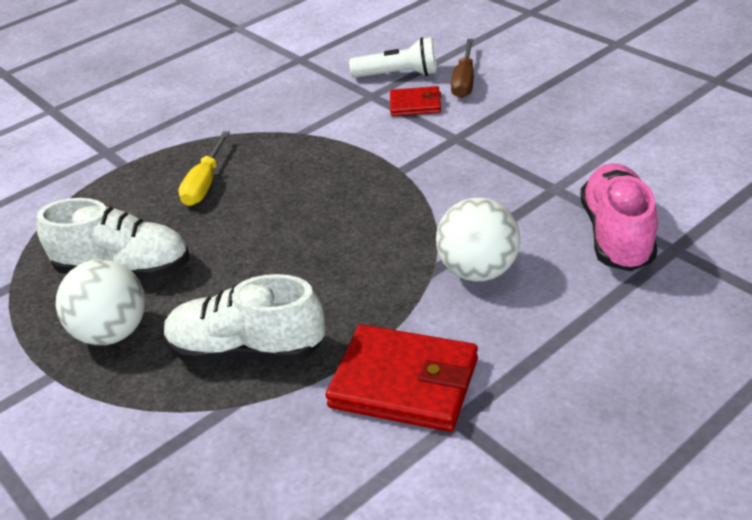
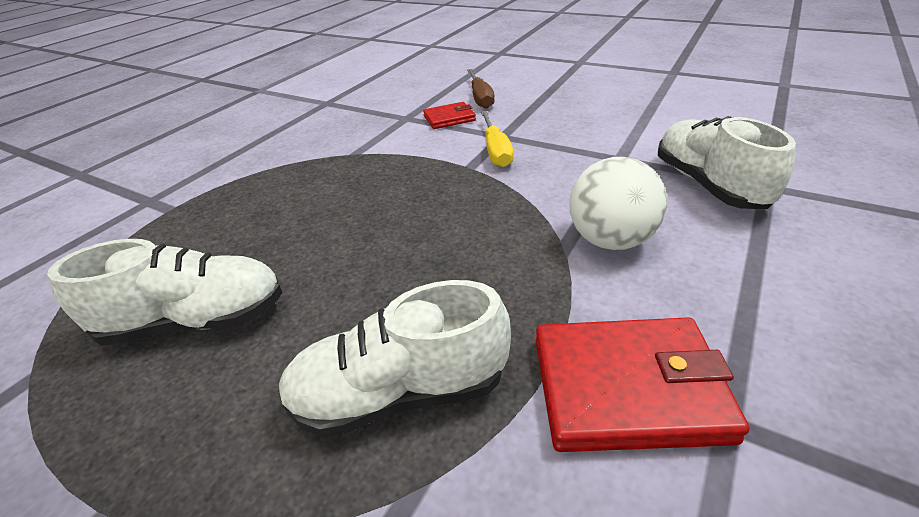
camera: 20 degrees left, 0 degrees up
(112, 333) = (197, 413): white ball -> none
(205, 183) = (271, 211): yellow screwdriver -> yellow screwdriver (496, 151)
(398, 75) = (421, 101): white flashlight -> none
(617, 235) = (708, 184): pink shoe -> white shoe

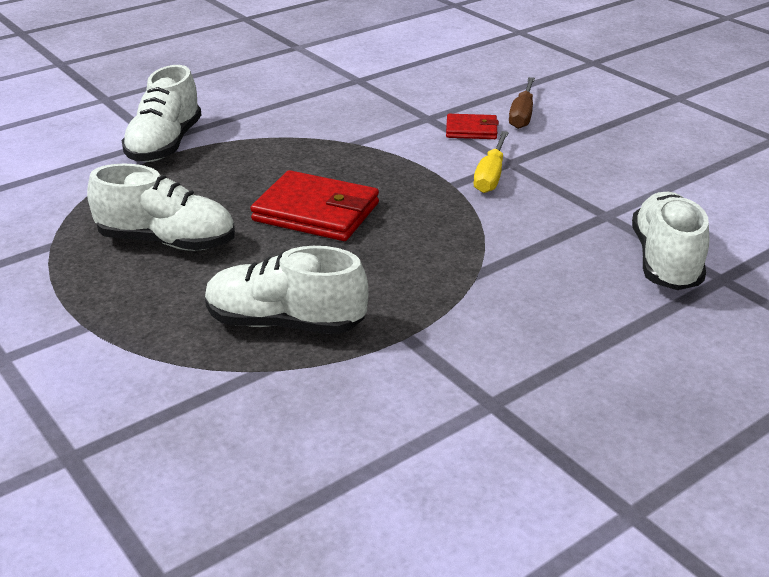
camera: 20 degrees right, 5 degrees down
(158, 204) = (165, 145): none -> white shoe
(610, 240) = (523, 278): white ball -> none
(627, 388) = (441, 367): red wallet -> red wallet (316, 212)

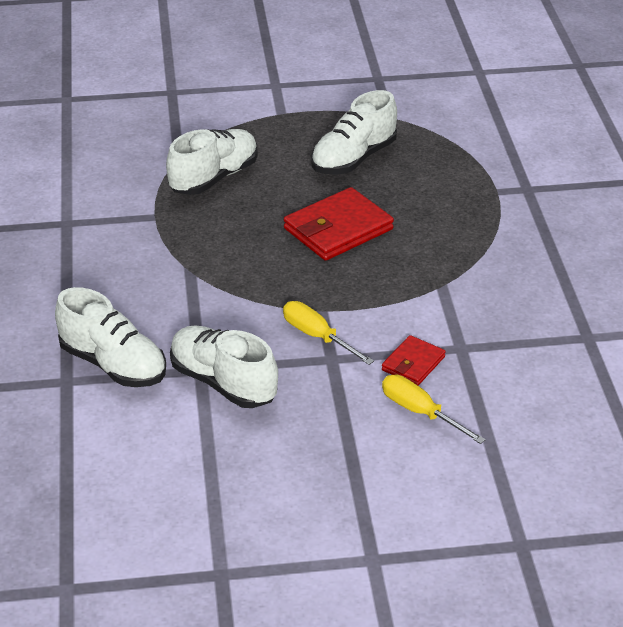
camera: 120 degrees right, 5 degrees up
(165, 145) = (514, 190): white shoe -> white shoe (223, 383)
(522, 115) = (420, 412): brown screwdriver -> yellow screwdriver

